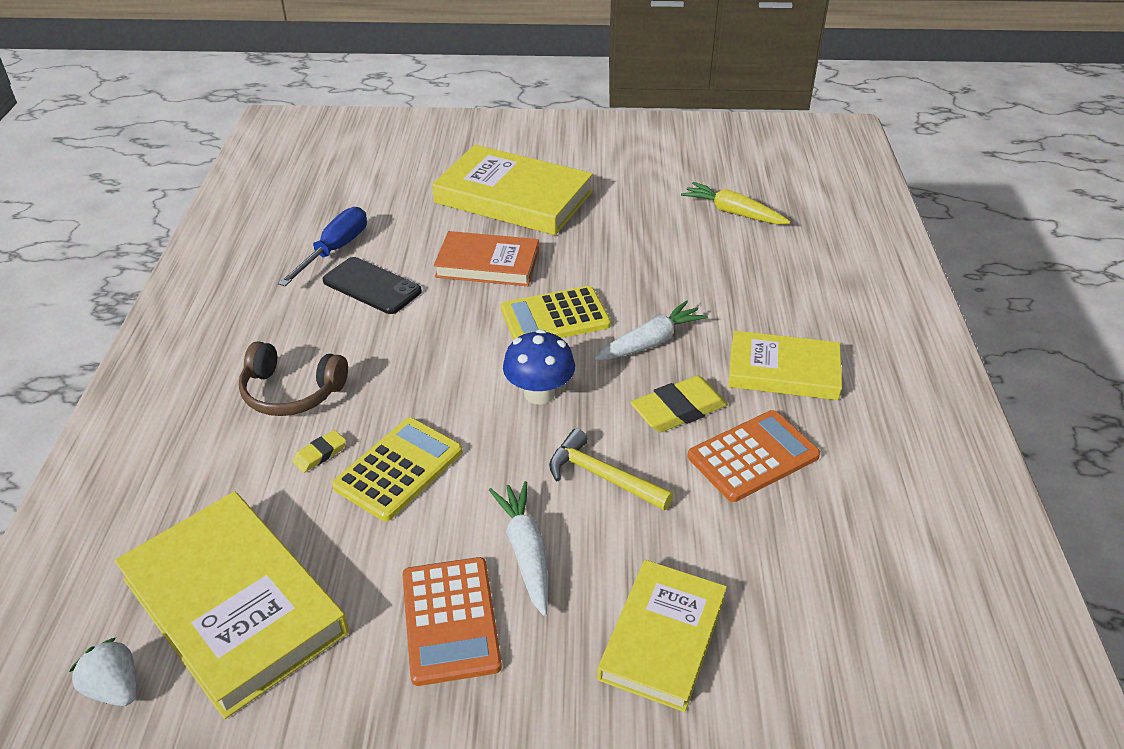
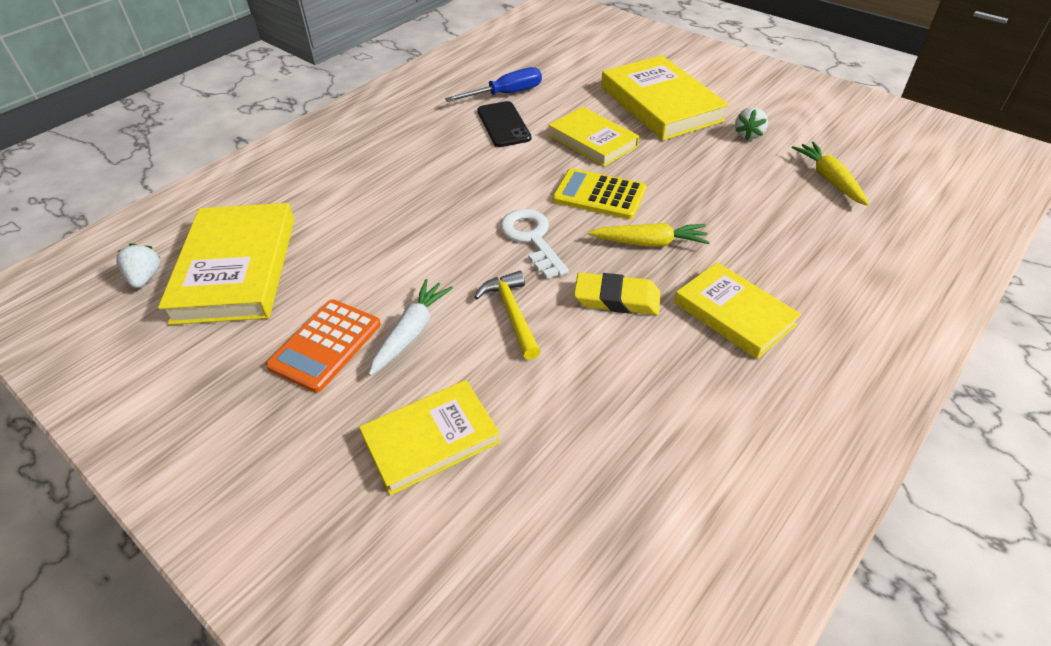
camera: 40 degrees right, 5 degrees up
(291, 392) = (390, 167): brown headphones -> none
(320, 454) = (366, 210): yellow eraser -> none
(399, 469) = (397, 241): yellow calculator -> none
(487, 264) = (592, 140): orange book -> yellow book
(539, 393) = (532, 239): blue mushroom -> white key
(626, 197) = (748, 134): none -> white strawberry
(650, 342) = (649, 242): white carrot -> yellow carrot
(753, 456) = (635, 361): orange calculator -> none

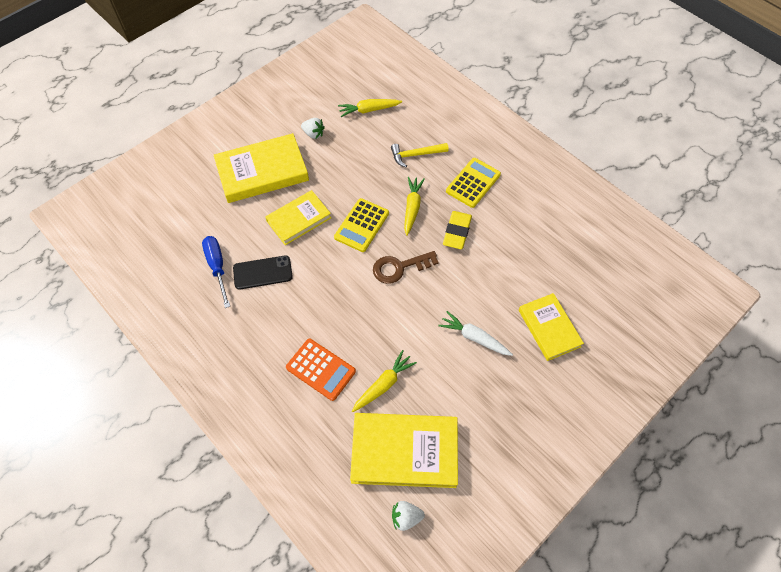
camera: 85 degrees left, 15 degrees up
(325, 345) = (481, 385): orange calculator -> orange calculator (320, 369)
(338, 240) = (383, 384): none -> yellow carrot
(511, 313) = (463, 284): yellow hammer -> yellow hammer (415, 155)
(532, 239) = (399, 267): white key -> brown key
(734, 314) = (473, 183): yellow book -> yellow calculator

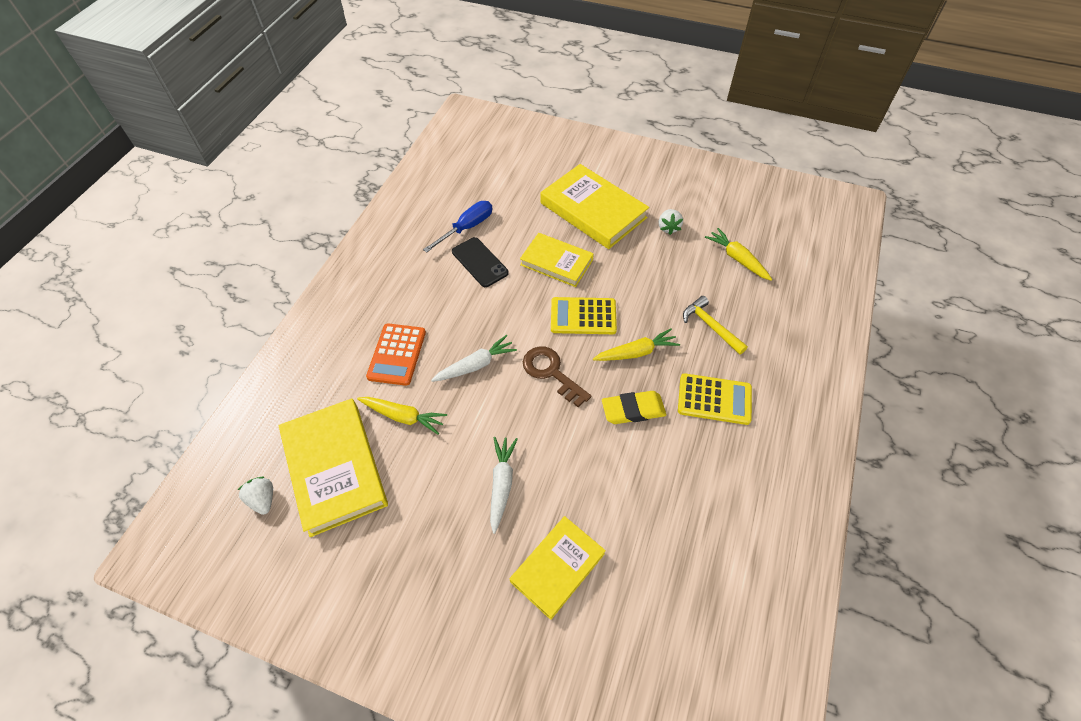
camera: 65 degrees right, 5 degrees down
(364, 315) = (476, 365): none -> white carrot

